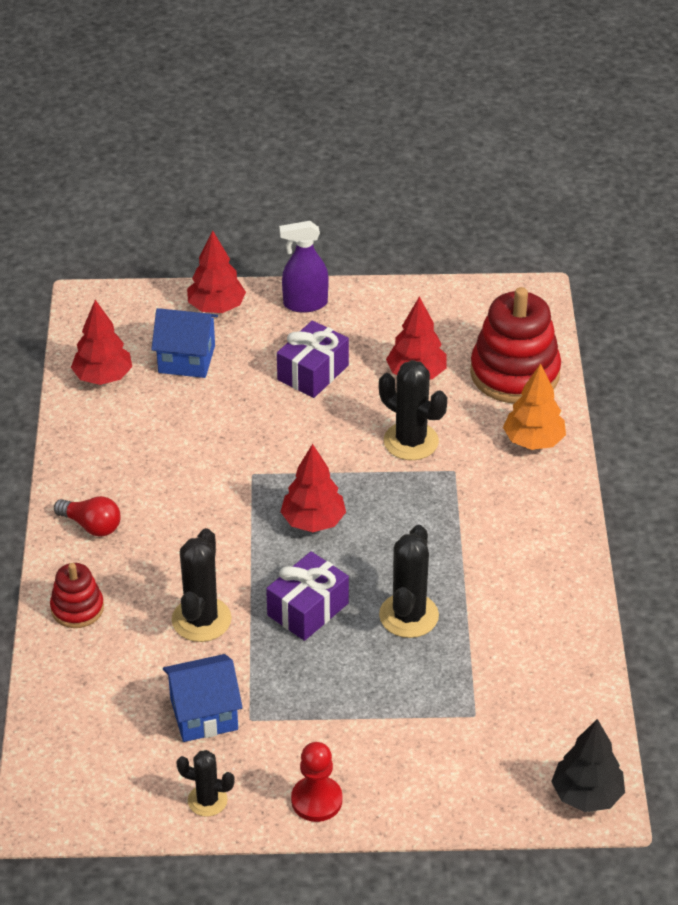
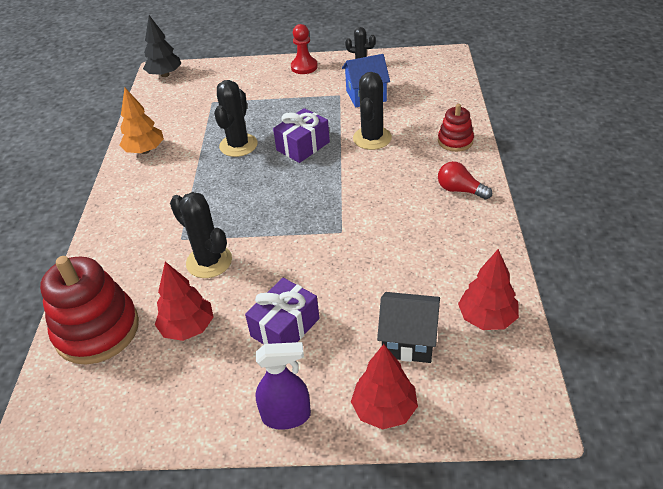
camera: 175 degrees left, 0 degrees up
(186, 359) = (408, 340): blue house -> black house
(313, 521) = (295, 198): red tree -> none
(533, 441) = (109, 264): orange tree -> orange tree (145, 150)

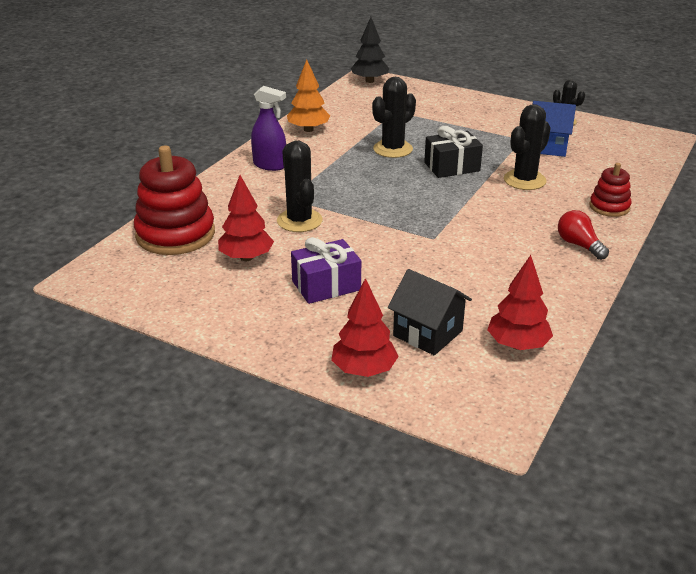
camera: 25 degrees right, 10 degrees down
(286, 416) = (278, 342): purple spray bottle -> purple spray bottle (270, 165)
(303, 146) = (452, 167): purple gift -> black gift
(304, 67) = (505, 109): red pawn -> none

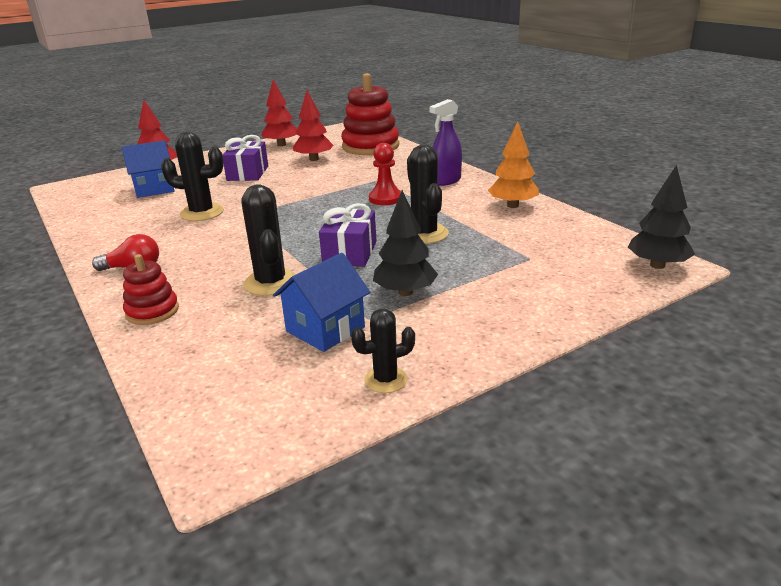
camera: 120 degrees right, 5 degrees down
(299, 221) = (338, 178): black cactus -> black cactus (202, 213)
(336, 181) = (385, 198): none -> red pawn
(428, 333) = (154, 189): black house -> blue house
(452, 167) = (350, 253): black gift -> purple gift
(481, 136) = (405, 292): none -> black tree
(517, 345) = (94, 209): red tree -> red tree (281, 144)

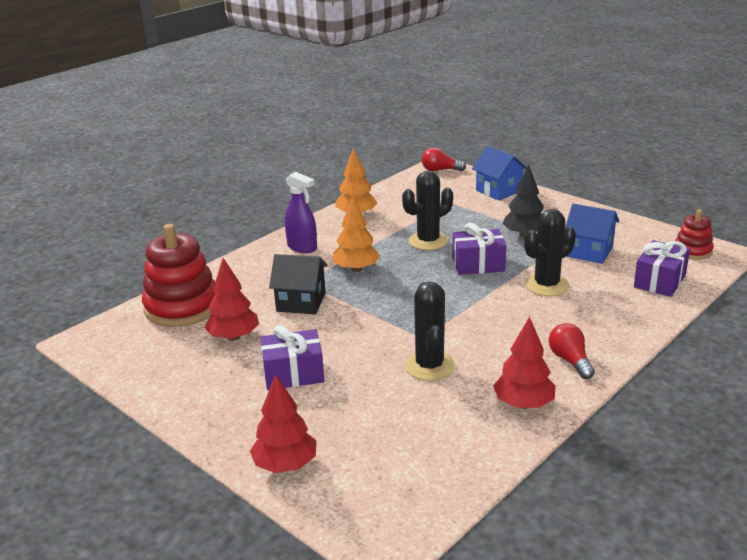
camera: 105 degrees left, 0 degrees up
(152, 311) = (623, 322): red stacking toy -> red stacking toy (692, 251)
(154, 189) = (366, 435): blue house -> blue house (499, 191)
(203, 364) = (659, 281): none -> purple gift
(281, 144) = (164, 380): red tree -> red tree (523, 404)
(344, 178) = (301, 302): none -> black house
(385, 198) = (356, 269): red pawn -> orange tree
(386, 380) = (620, 226): black cactus -> none
(657, 265) = (440, 170): black tree -> red light bulb

